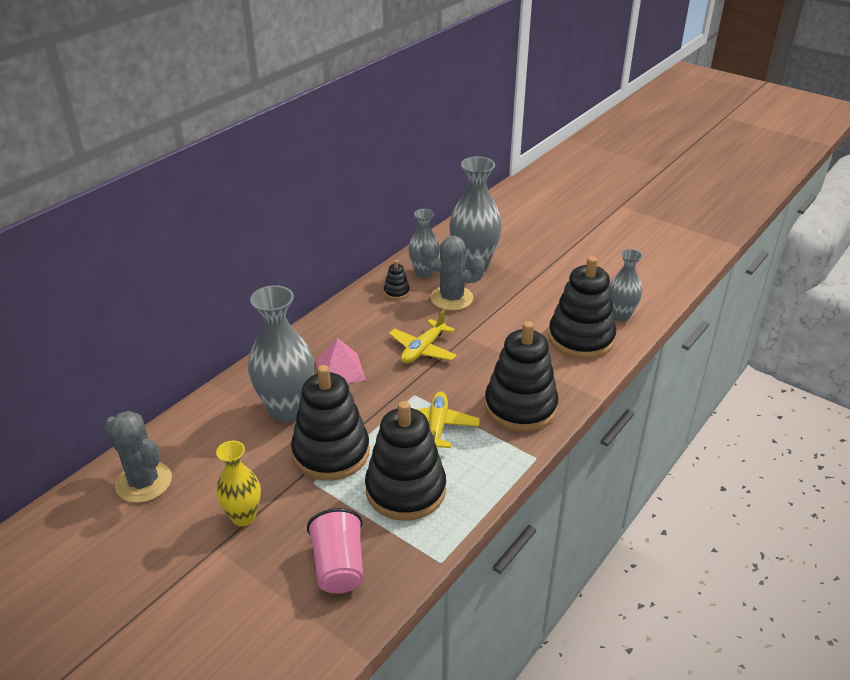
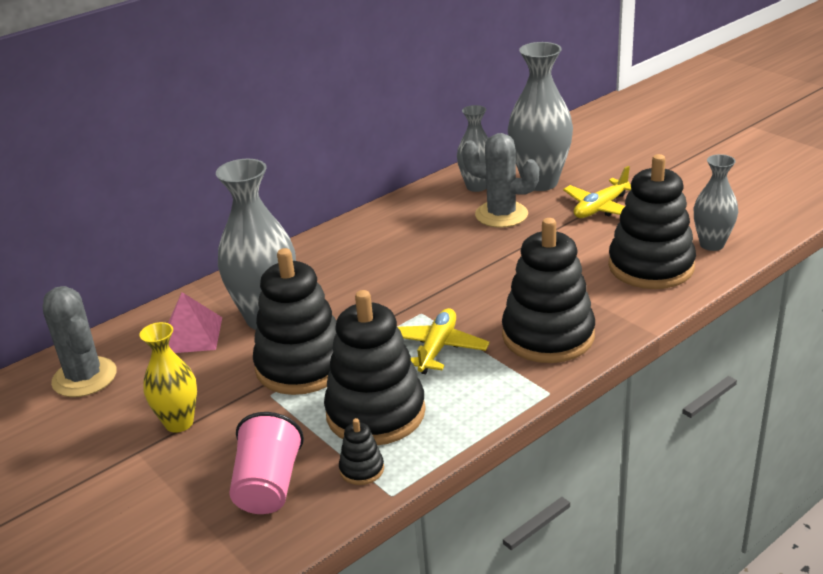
camera: 15 degrees right, 5 degrees down
(340, 370) = (342, 281): pink pyramid -> pink pyramid (191, 335)
(396, 292) = (437, 205): black stacking toy -> black stacking toy (362, 469)
(423, 349) = (448, 266): yellow plane -> yellow plane (601, 208)

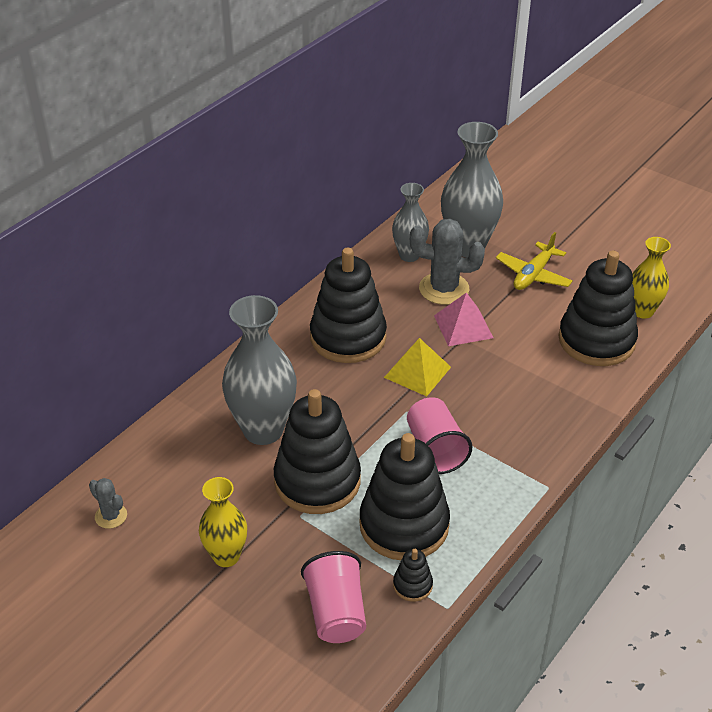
camera: 15 degrees left, 10 degrees up
(84, 377) = (111, 516): grey cactus -> grey cactus, size x0.52
(191, 335) = (196, 457): pink pyramid -> pink pyramid (463, 326)
(437, 349) = (435, 450): yellow plane -> pink cup
(445, 281) = (417, 372): none -> yellow pyramid
(548, 336) = (529, 426): black stacking toy -> black stacking toy (348, 337)
(712, 244) = (642, 311): grey vase -> yellow vase

